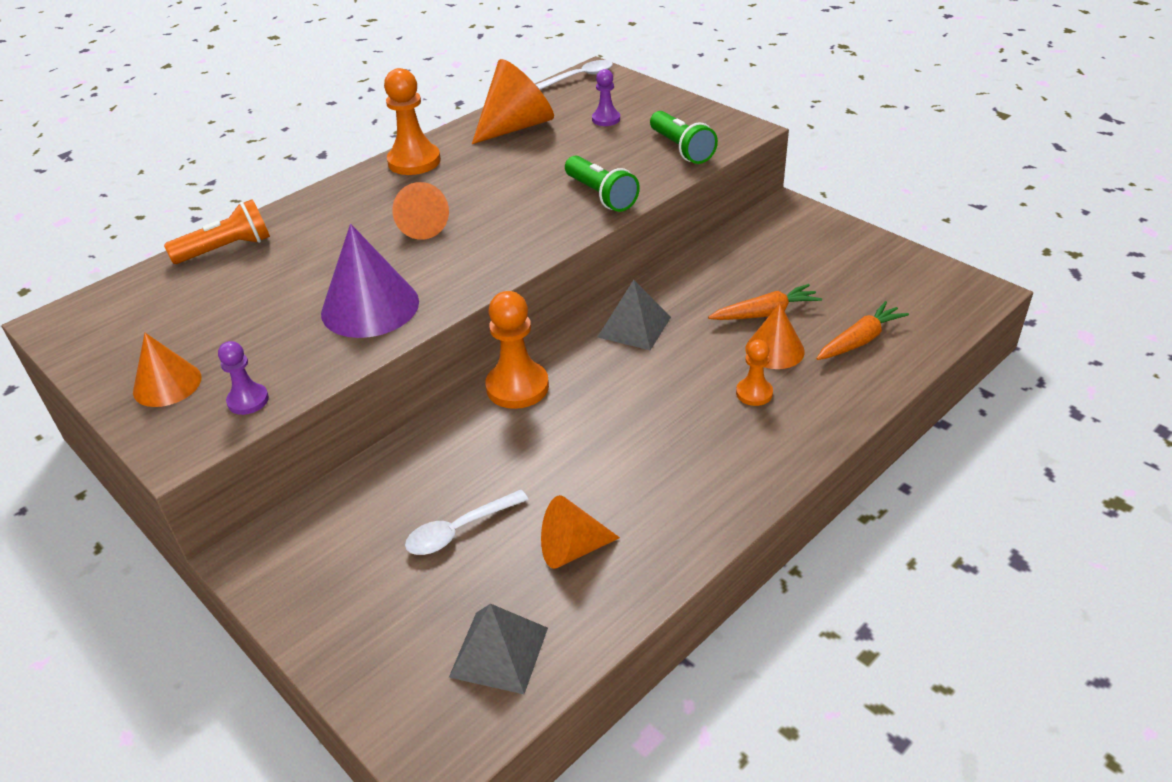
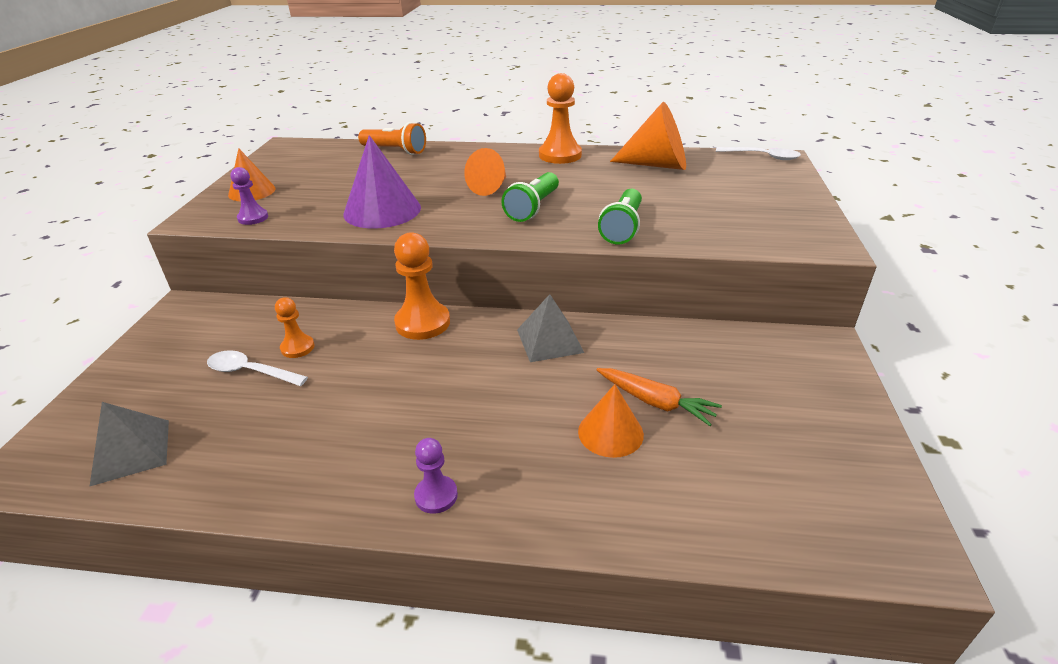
camera: 50 degrees right, 5 degrees down
(572, 549) = (260, 435): orange cone -> none
(606, 119) = (727, 187): purple pawn -> purple pawn (436, 495)
(681, 149) = (744, 231): green flashlight -> green flashlight (533, 208)
(754, 393) = (535, 448): orange pawn -> orange pawn (297, 347)
(859, 340) = (694, 486): orange carrot -> none

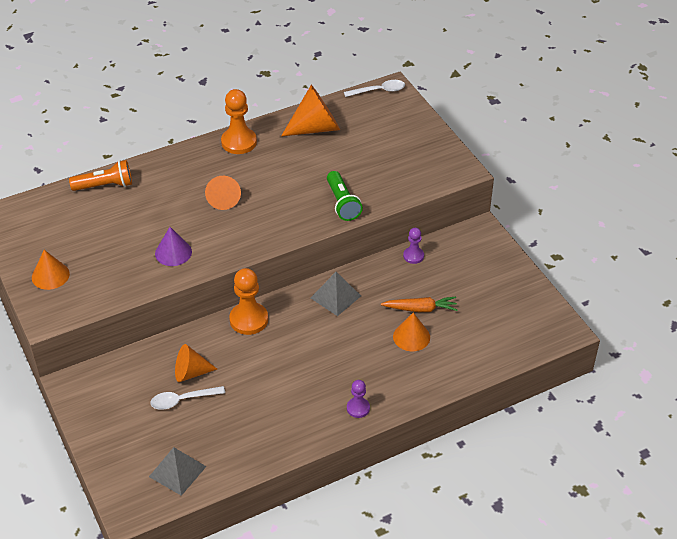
camera: 35 degrees left, 10 degrees up
(253, 218) = (89, 298): purple pawn -> purple pawn (413, 256)
(297, 347) = (191, 372): orange pawn -> orange cone
(382, 210) = (173, 252): purple cone -> purple cone, size x0.63
(533, 208) = (272, 208): green flashlight -> none

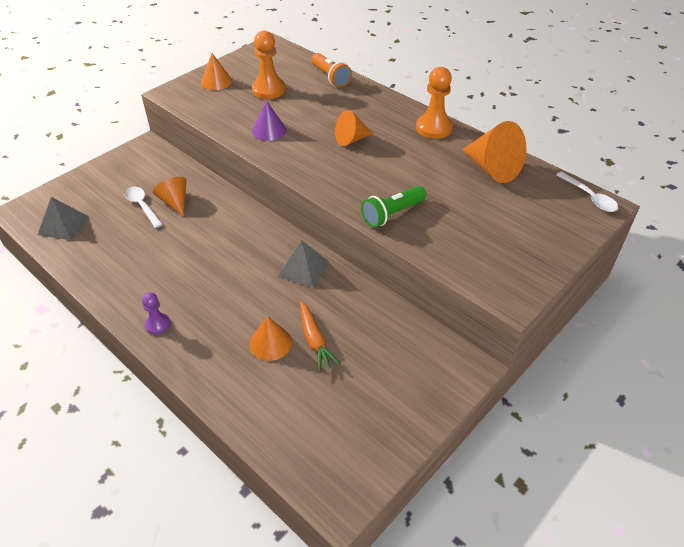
camera: 70 degrees right, 0 degrees up
(249, 320) = (249, 219): orange pawn -> orange pawn (269, 90)
(413, 256) = (392, 314): purple pawn -> none

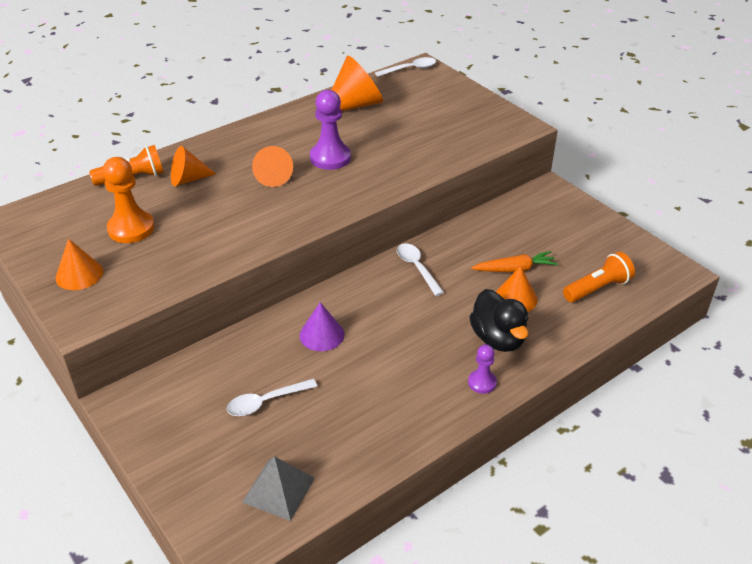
camera: 80 degrees left, 5 degrees down
(175, 202) = (269, 369): orange cone -> orange cone (188, 179)
(212, 332) = (498, 339): none -> black duck
(269, 130) = (226, 234): purple cone -> purple cone (322, 334)
(295, 414) = (597, 288): none -> orange flashlight
(303, 268) = (417, 268): grey pyramid -> white spoon
(392, 166) = (330, 158): none -> purple pawn
(392, 214) = (406, 167): green flashlight -> none
(434, 128) = (276, 124): orange pawn -> none

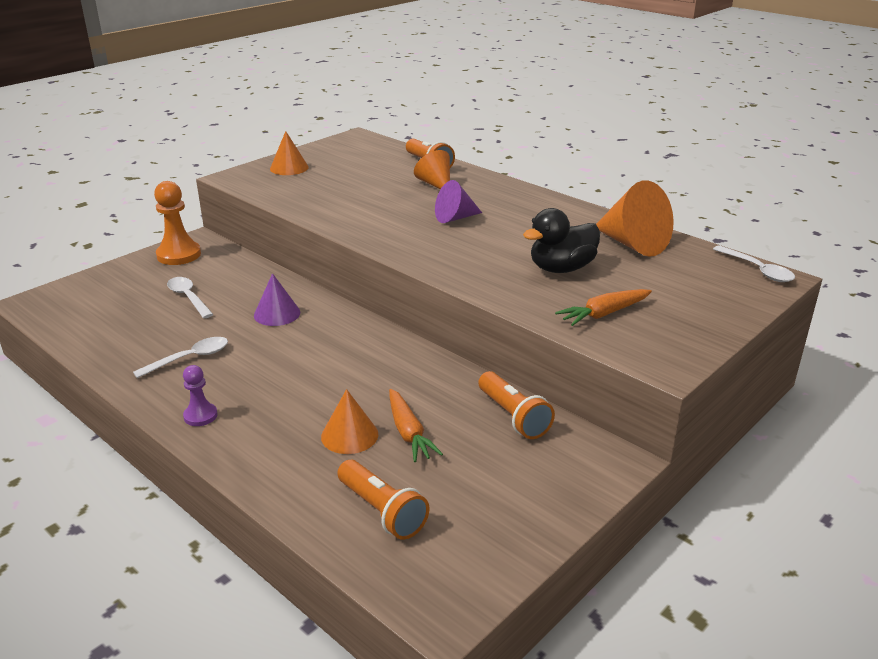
camera: 80 degrees right, 10 degrees down
(131, 228) = (353, 175): orange pawn -> orange pawn (179, 255)
(272, 177) = (455, 218): orange cone -> purple cone
(278, 490) = (85, 316): grey pyramid -> none
(330, 158) = (506, 241): purple pawn -> none
(417, 268) = (393, 359): white spoon -> white spoon (189, 358)
(457, 136) = (604, 314): none -> orange carrot
(498, 339) = (273, 424): black duck -> black duck (561, 268)
(501, 220) = (513, 417): none -> orange flashlight

